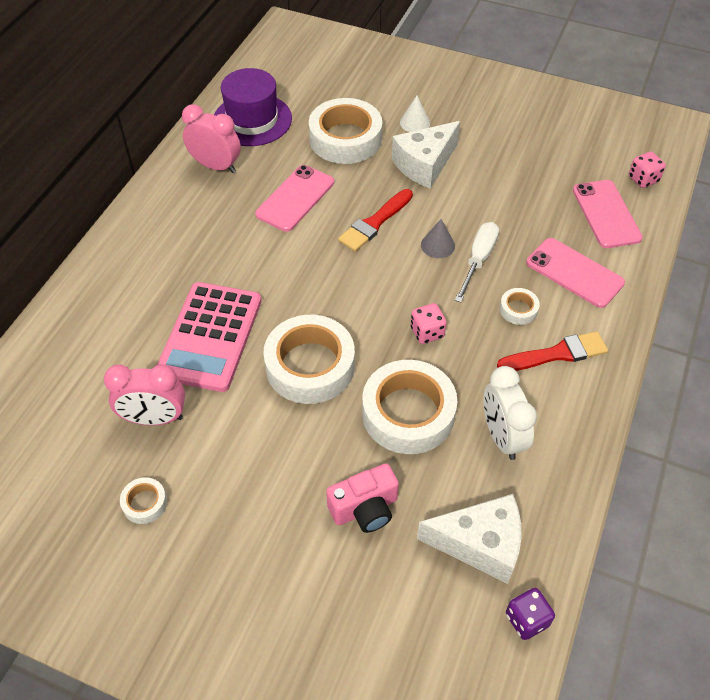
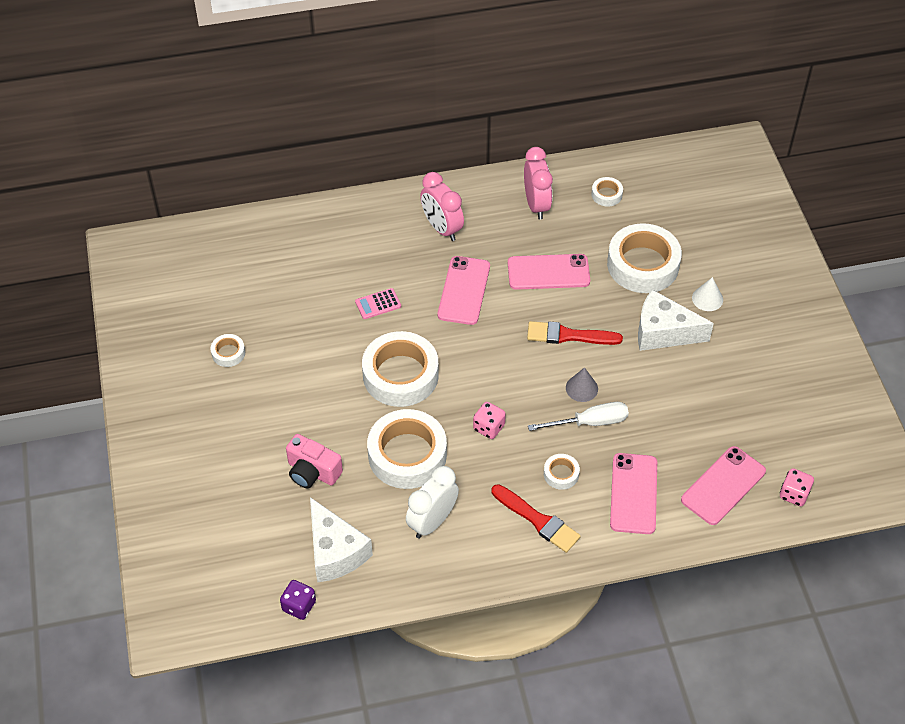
camera: 55 degrees right, 0 degrees up
(154, 418) = (291, 317): pink clock -> pink clock (442, 228)
(210, 336) = (378, 304): pink calculator -> pink calculator, size x0.41
(252, 120) = (606, 194): purple hat -> white tape
(258, 265) = (463, 290): none -> pink phone

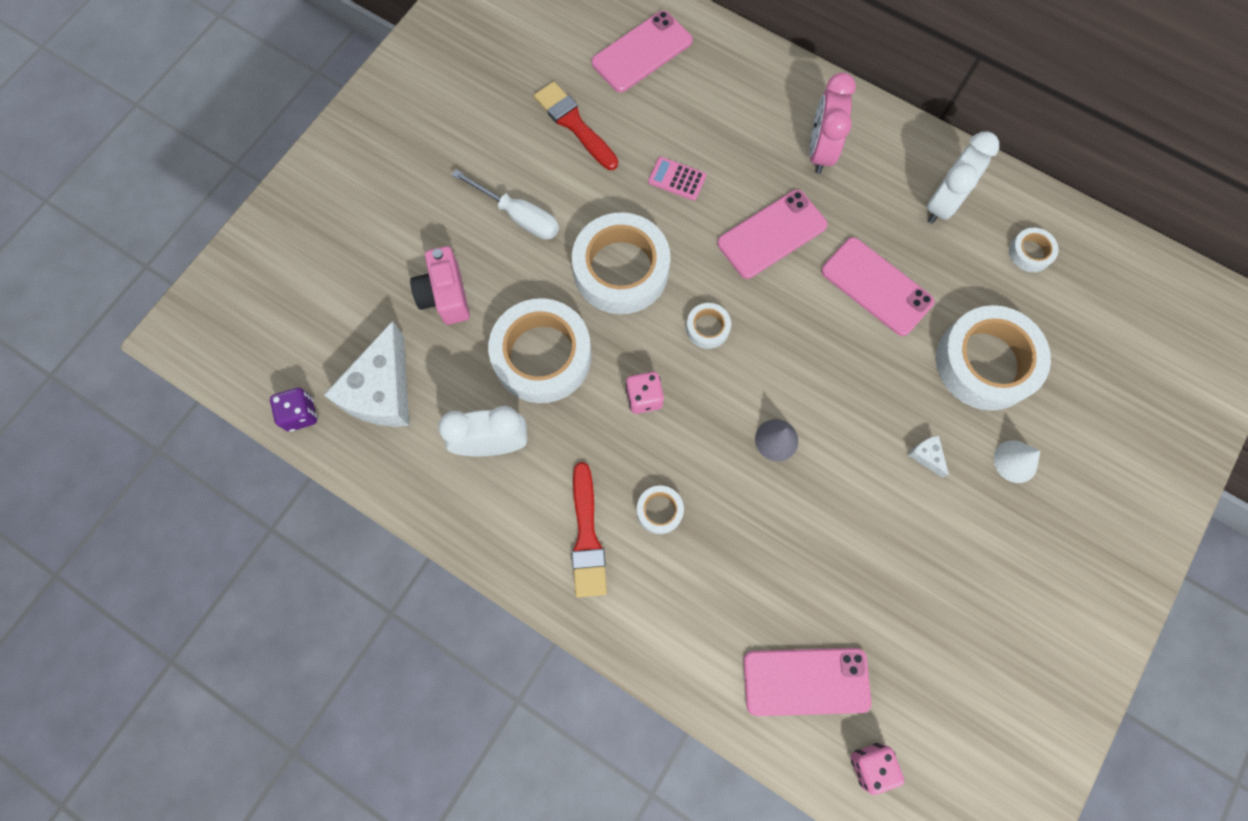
camera: 45 degrees right, 20 degrees up
(228, 353) = (497, 114): white tape -> white tape (707, 328)
(536, 205) = (942, 203): pink clock -> white clock
(568, 335) = (824, 372): red brush -> red brush (574, 124)
(590, 422) = (745, 483): white screwdriver -> white screwdriver (518, 216)
(633, 493) = (706, 599): pink phone -> pink phone (642, 52)
(663, 332) = (926, 456): white cheese -> white cheese, size x0.41

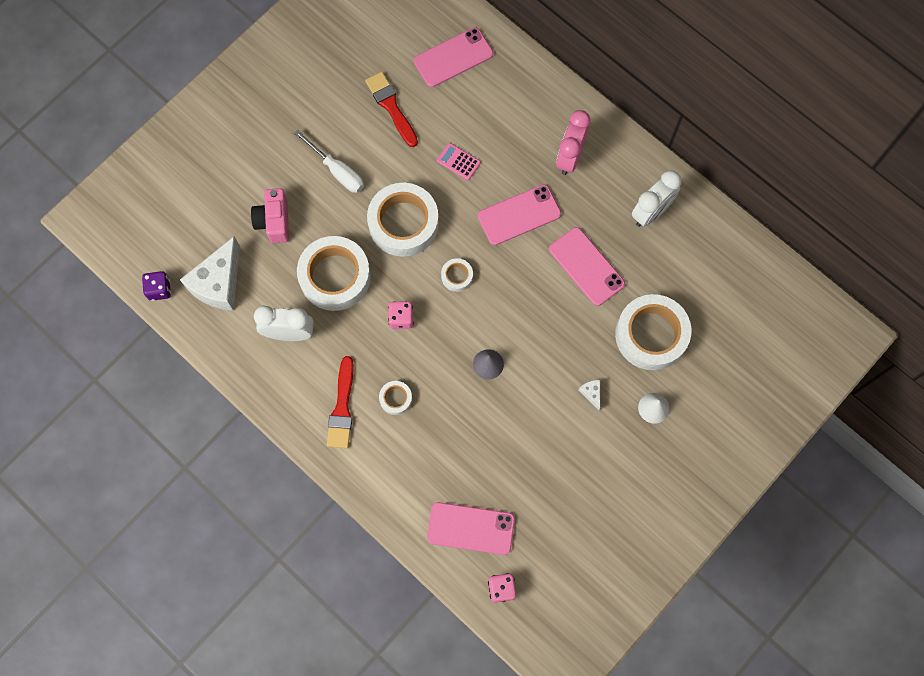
camera: 10 degrees right, 0 degrees up
(1030, 252) = (706, 260): white tape -> none

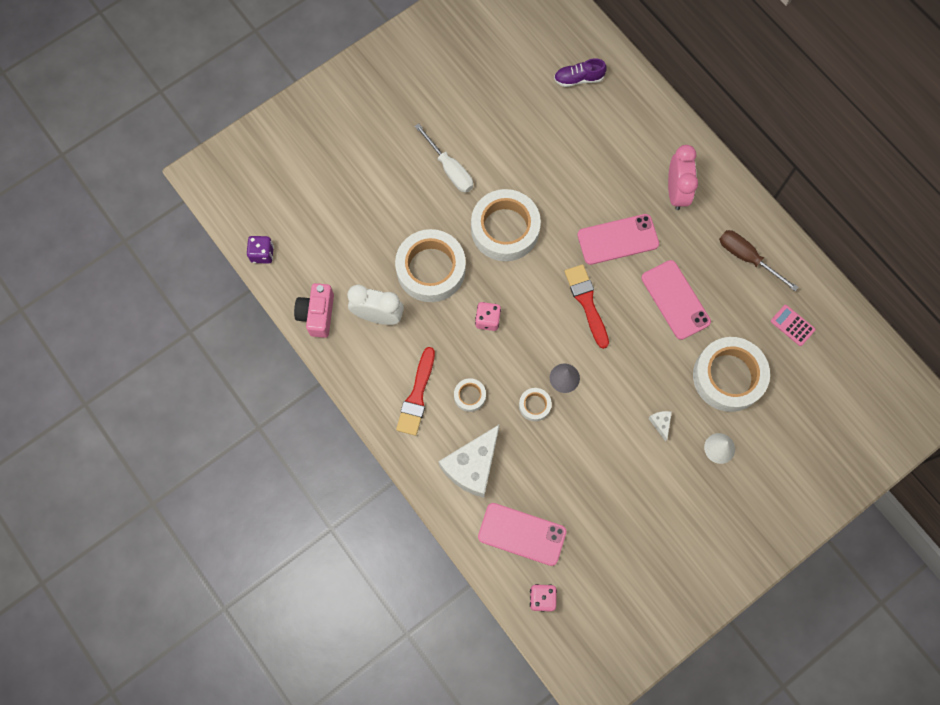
camera: 10 degrees right, 0 degrees up
(218, 283) = (319, 257): white cheese -> white cheese (472, 466)
(274, 221) = (381, 207): pink camera -> pink camera (317, 314)
(391, 107) = (511, 116): red brush -> red brush (586, 302)
(453, 57) = (578, 79): pink phone -> purple shoe
(457, 276) = (548, 288): white tape -> white tape (534, 405)
(458, 161) = (567, 179): pink calculator -> pink calculator (792, 325)
(570, 157) = (676, 192): pink clock -> pink clock turned 150 degrees clockwise
(651, 212) = (747, 258): white clock -> brown screwdriver

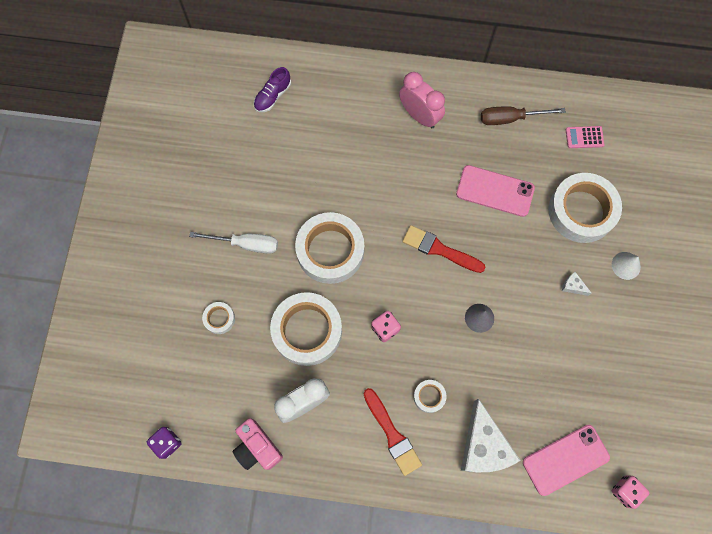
camera: 45 degrees left, 0 degrees up
(534, 405) = (479, 358): white tape -> white tape (219, 319)
(617, 239) = (414, 185): pink phone -> none

